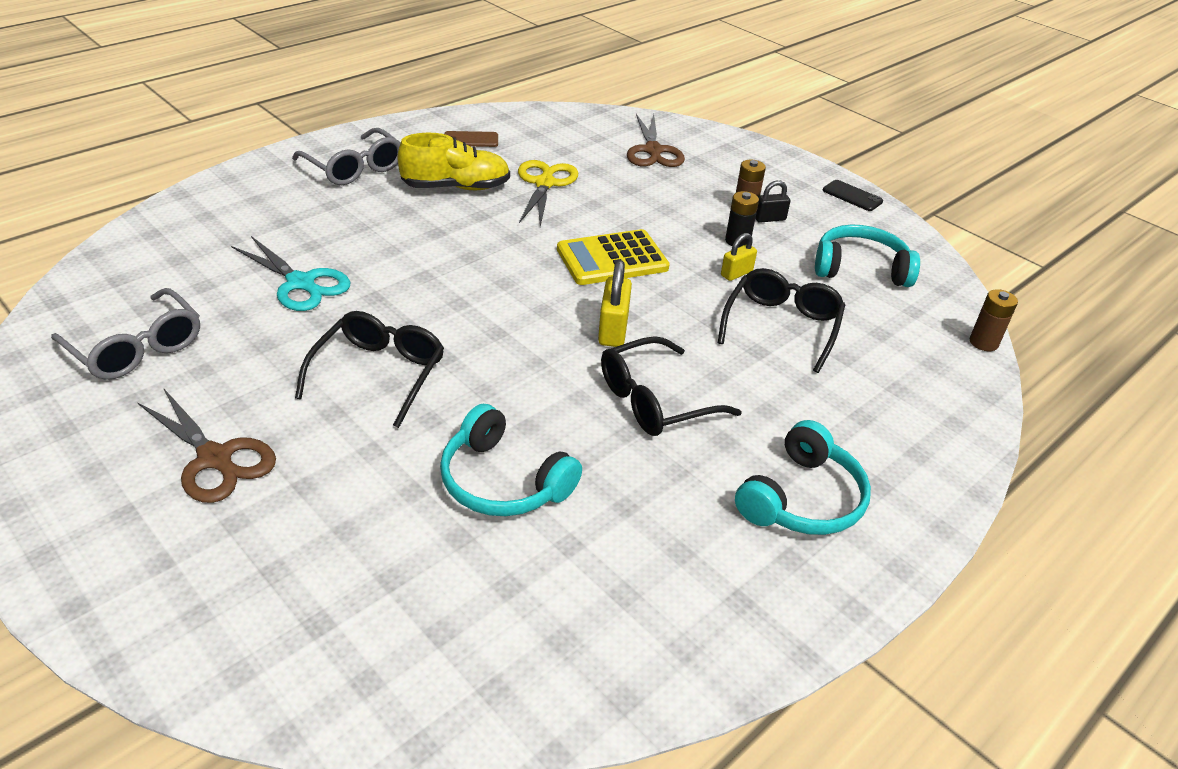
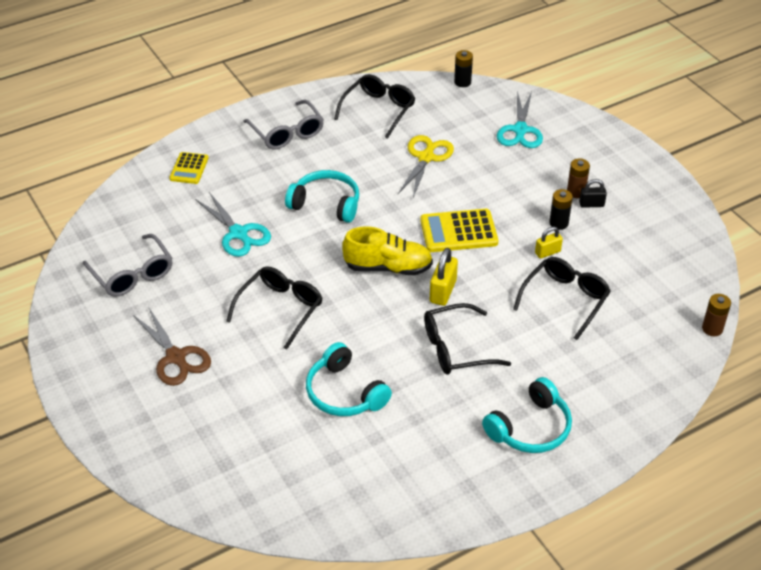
camera: 15 degrees right, 5 degrees up
(219, 213) = (189, 168): none -> yellow calculator
(456, 187) = (358, 157): yellow shoe -> yellow shoe (388, 267)
(471, 140) = (378, 110): brown phone -> black glasses
(567, 110) = (462, 82): none -> black battery
(653, 151) = (520, 130): brown scissors -> turquoise scissors
(852, 196) = (668, 187): black phone -> none
(860, 268) = (645, 256): turquoise headphones -> turquoise headphones (326, 204)

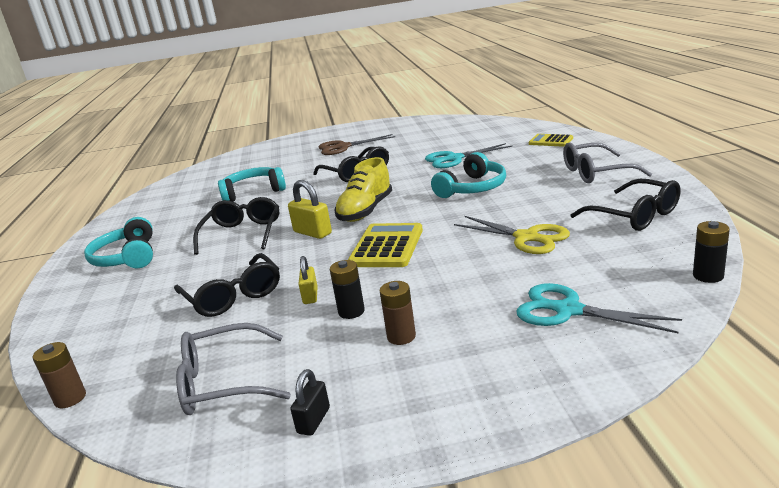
camera: 115 degrees right, 20 degrees down
(132, 274) = (432, 133): grey glasses -> grey glasses (223, 382)
(591, 204) = (367, 345): black padlock -> black padlock (313, 420)

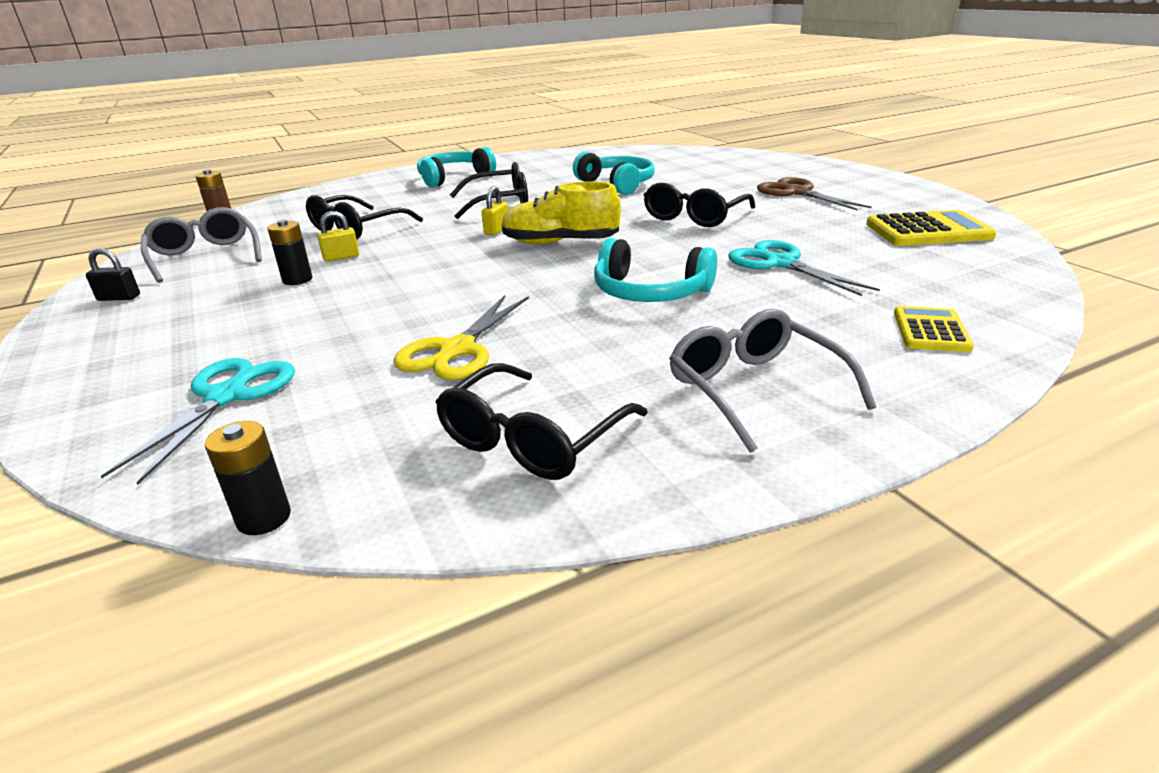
camera: 70 degrees right, 5 degrees up
(312, 233) = (497, 230): yellow padlock -> yellow padlock, size x0.64
(387, 246) = (449, 270): yellow calculator -> yellow calculator (928, 231)
(401, 336) = (231, 310): brown battery -> none

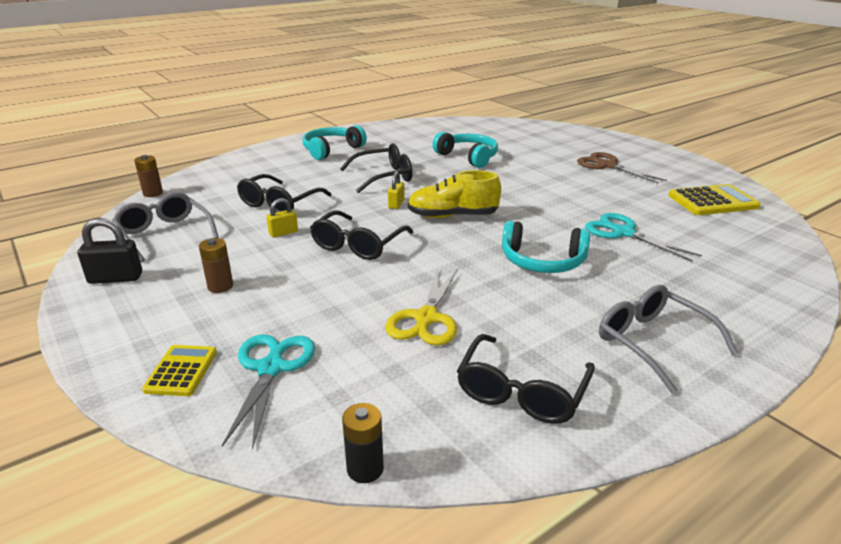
camera: 10 degrees left, 0 degrees up
(119, 298) = (115, 278): black padlock -> black padlock, size x1.56
(229, 309) = (220, 286): none -> brown battery
(297, 280) = (260, 256): black battery -> none
(694, 216) = (542, 189): black glasses -> black glasses (358, 245)
(930, 330) = (746, 288): yellow calculator -> yellow calculator (181, 371)

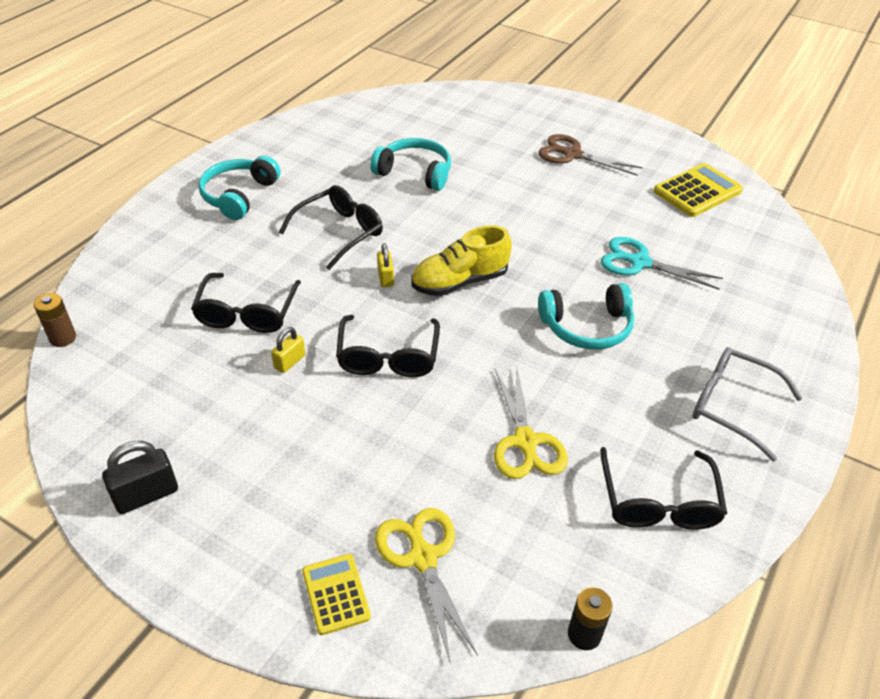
camera: 25 degrees left, 15 degrees up
(164, 234) = (144, 406): grey glasses -> none
(220, 286) = (282, 467): brown battery -> none
(271, 368) = (422, 557): turquoise scissors -> yellow scissors

